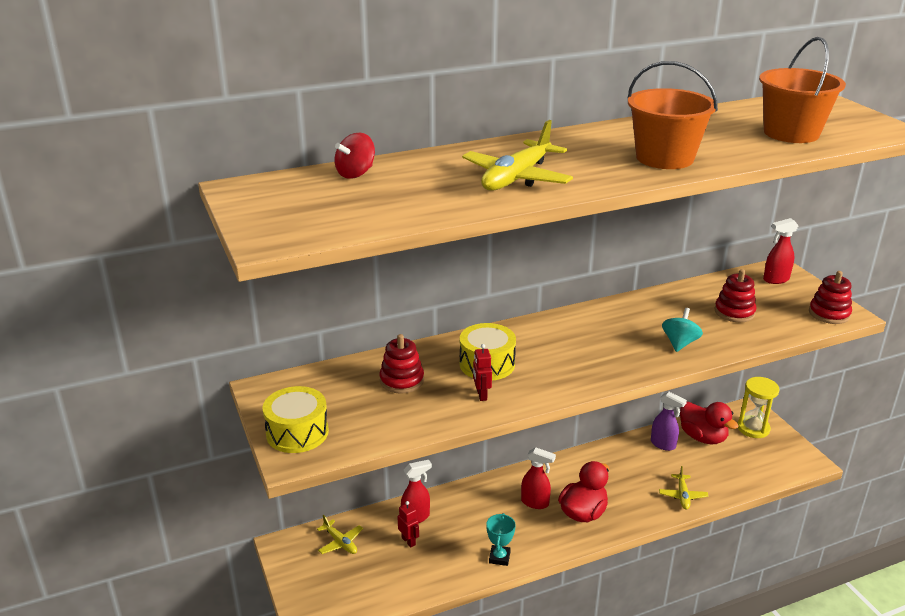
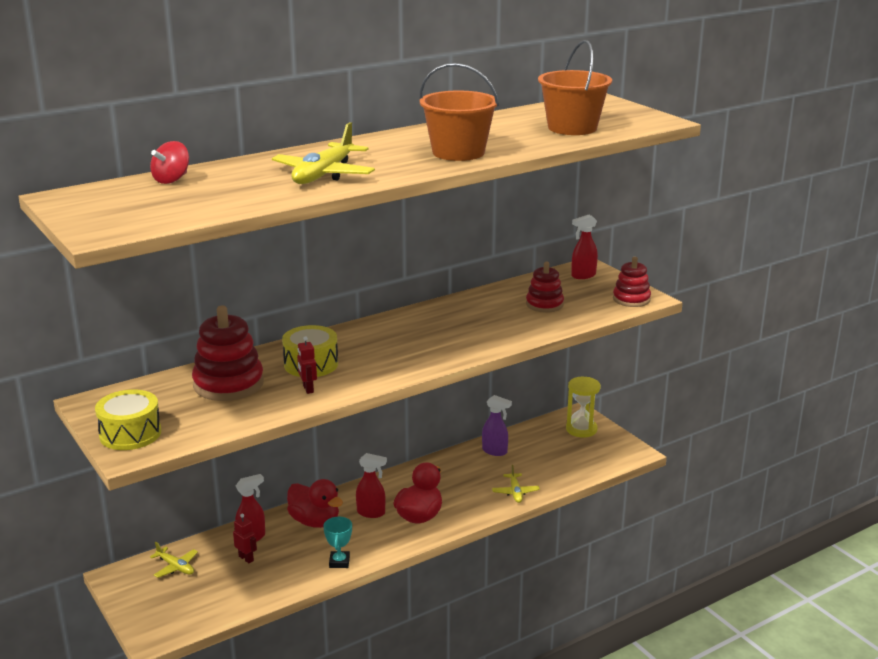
camera: 10 degrees left, 5 degrees down
(402, 380) = (228, 384): red stacking toy -> red stacking toy, size x1.61
(679, 343) = (494, 333): turquoise spinning top -> none
(702, 437) = (533, 441): red duck -> red duck (315, 521)

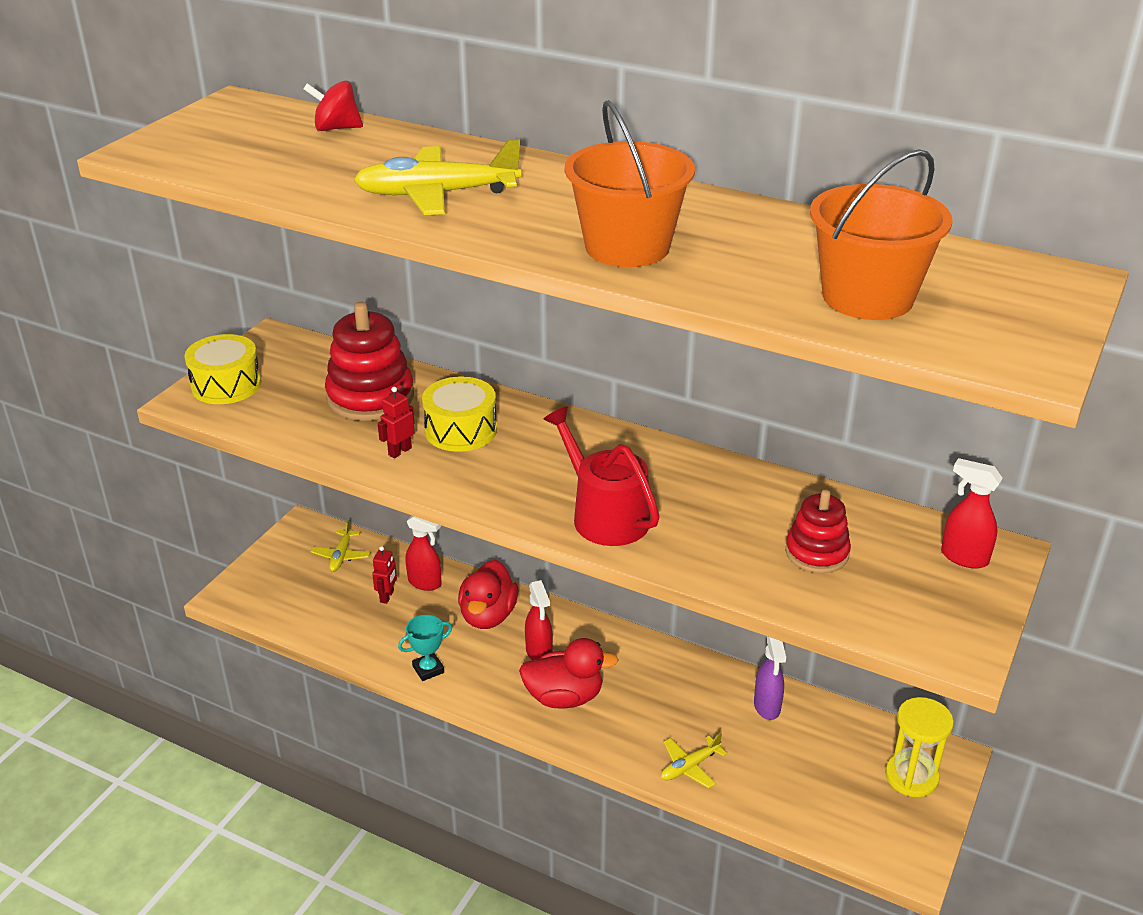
camera: 60 degrees right, 10 degrees up
(452, 346) = (605, 515): none -> red watering can
(631, 299) = (937, 636): red stacking toy -> none

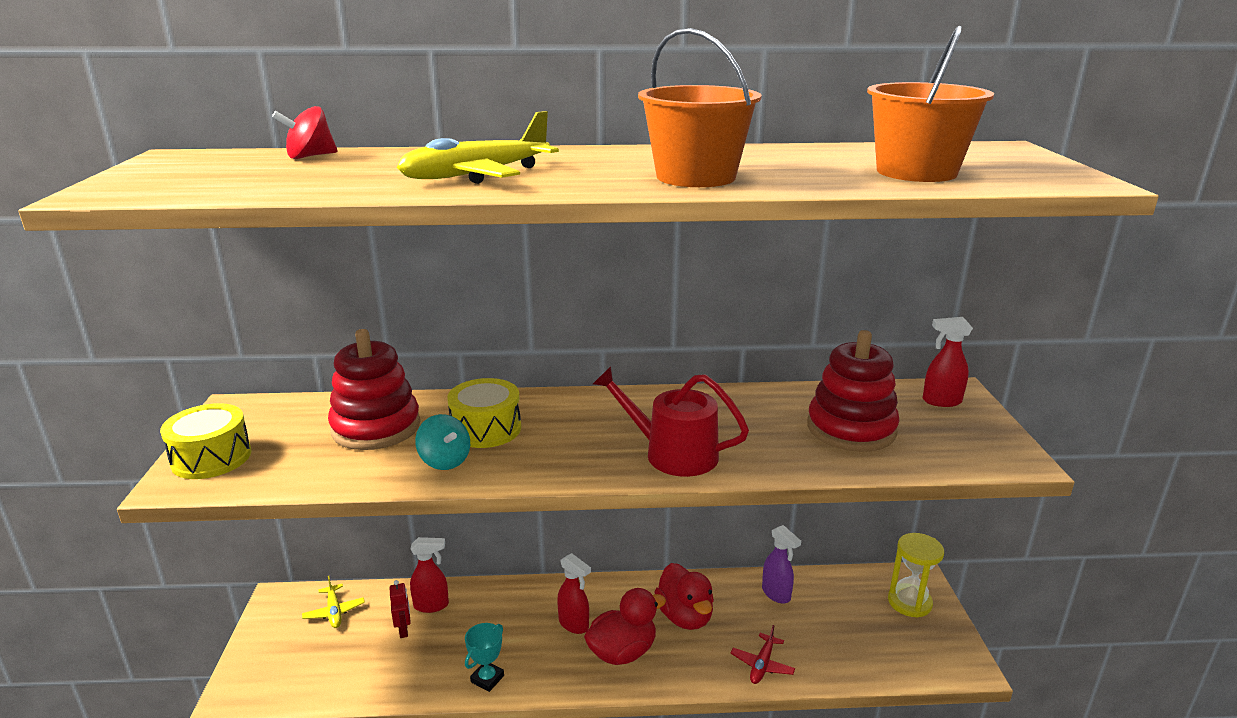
camera: 30 degrees left, 10 degrees down
(399, 451) = (445, 461): red robot -> turquoise spinning top
(488, 616) = (508, 611): red duck -> red duck (685, 616)
(689, 767) = (762, 665): yellow plane -> red plane
(817, 553) = (851, 429): red stacking toy -> red stacking toy, size x1.61

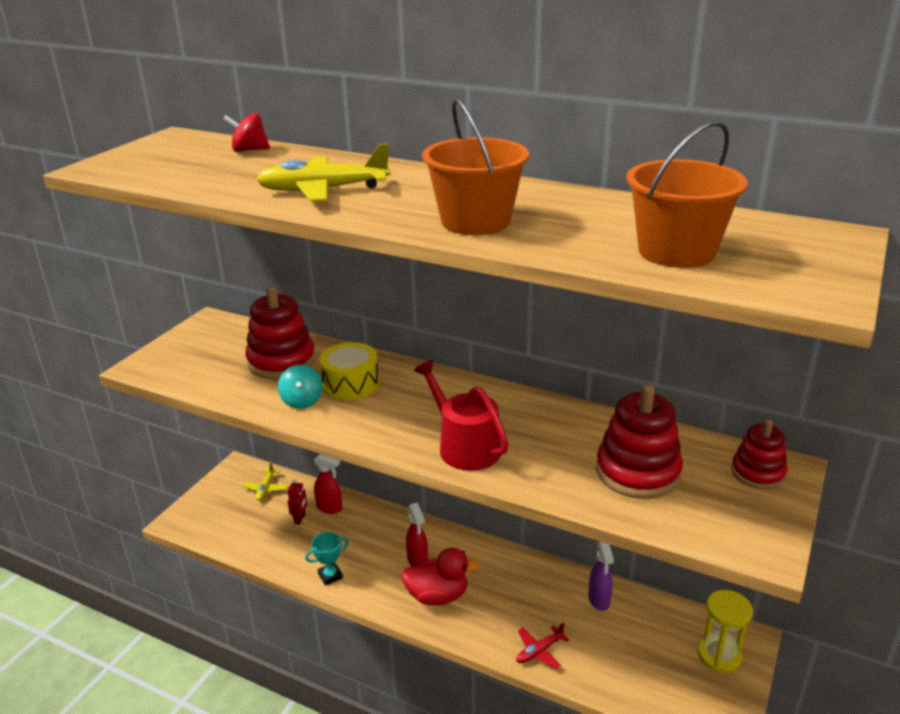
camera: 30 degrees right, 5 degrees up
(211, 458) = (170, 355): yellow drum -> none
(685, 616) = (507, 588): red duck -> none
(941, 401) = (757, 473): red spray bottle -> red stacking toy

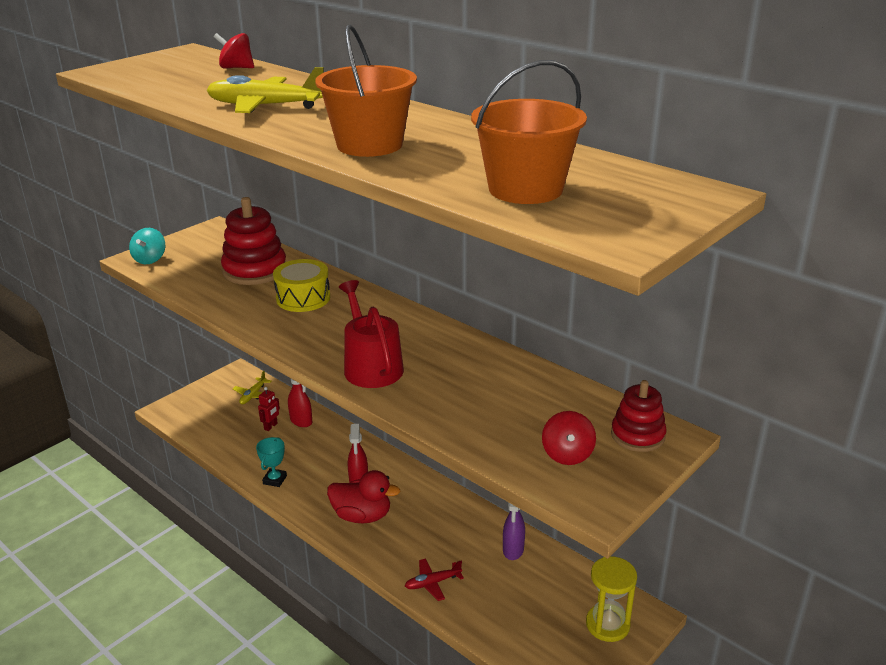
camera: 15 degrees right, 0 degrees up
(302, 401) = (252, 306): turquoise spinning top -> turquoise spinning top (150, 259)
(330, 576) = (275, 480): turquoise trophy -> turquoise trophy turned 60 degrees counterclockwise
(637, 472) = (518, 414): red stacking toy -> none
(708, 505) = (567, 454): none -> red spinning top

